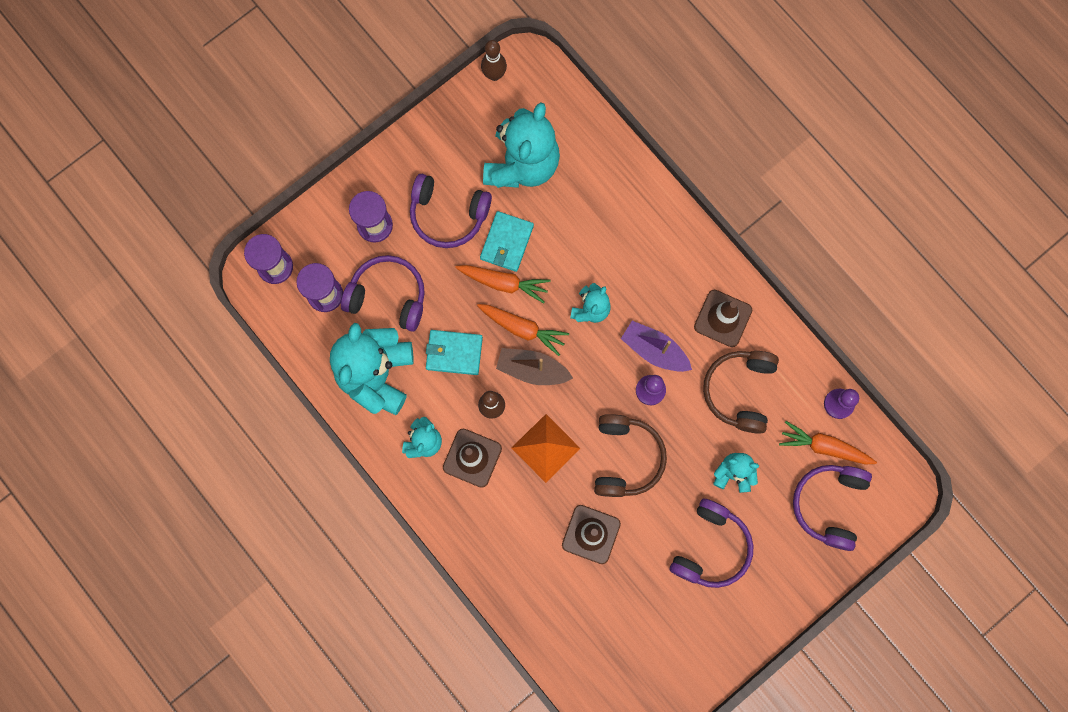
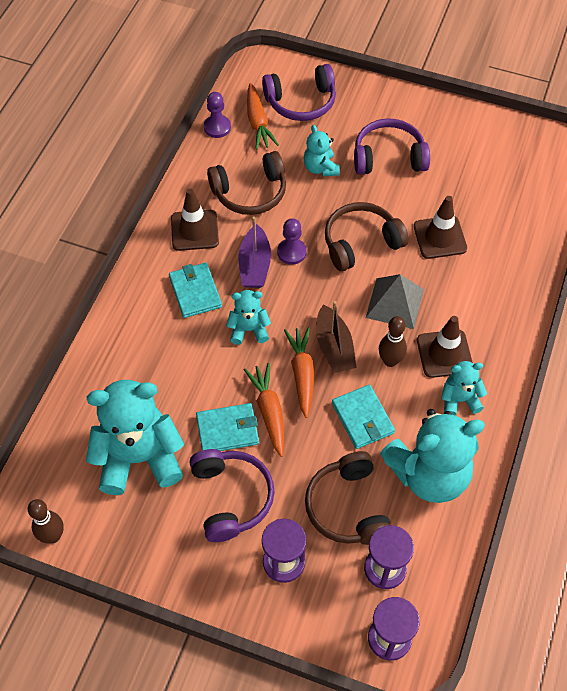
camera: 120 degrees left, 20 degrees down
(388, 296) = (347, 507): purple headphones -> brown headphones
(545, 448) = (394, 303): orange pyramid -> grey pyramid
(655, 285) = (195, 292): none -> turquoise wallet

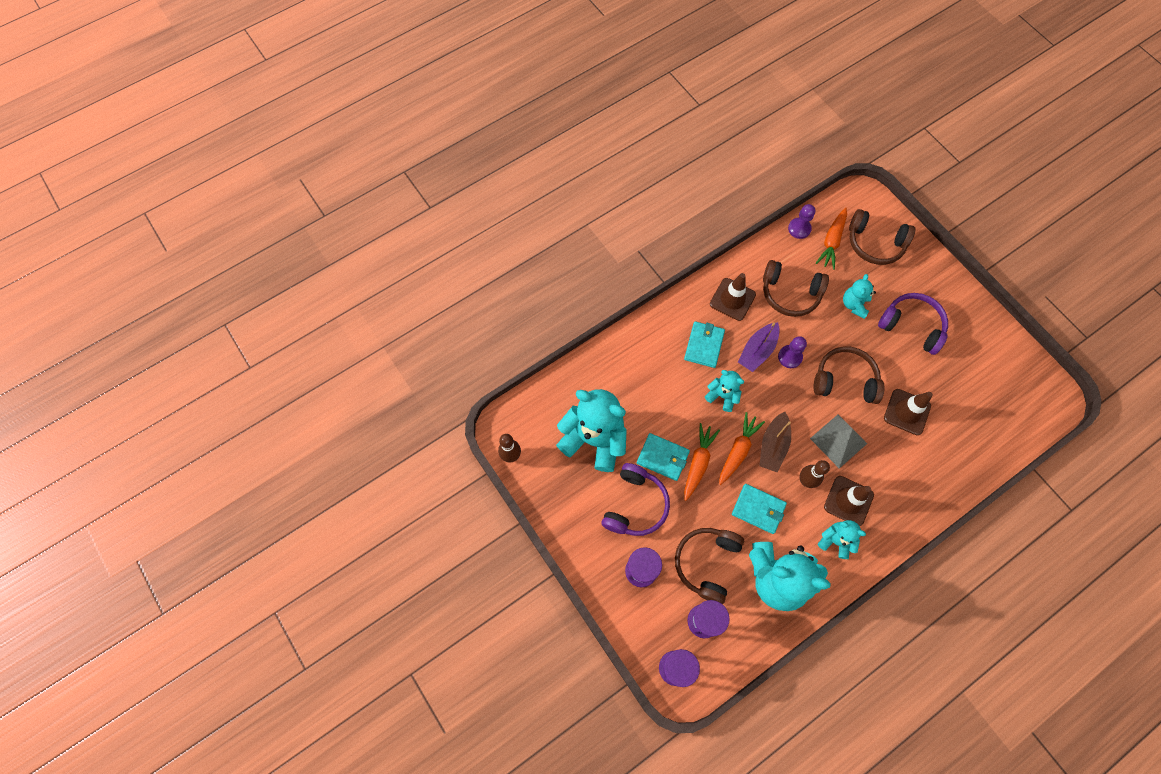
camera: 35 degrees right, 10 degrees up
(301, 102) = (875, 244): purple headphones -> brown headphones
(363, 418) = (758, 509): turquoise wallet -> turquoise wallet turned 75 degrees counterclockwise

